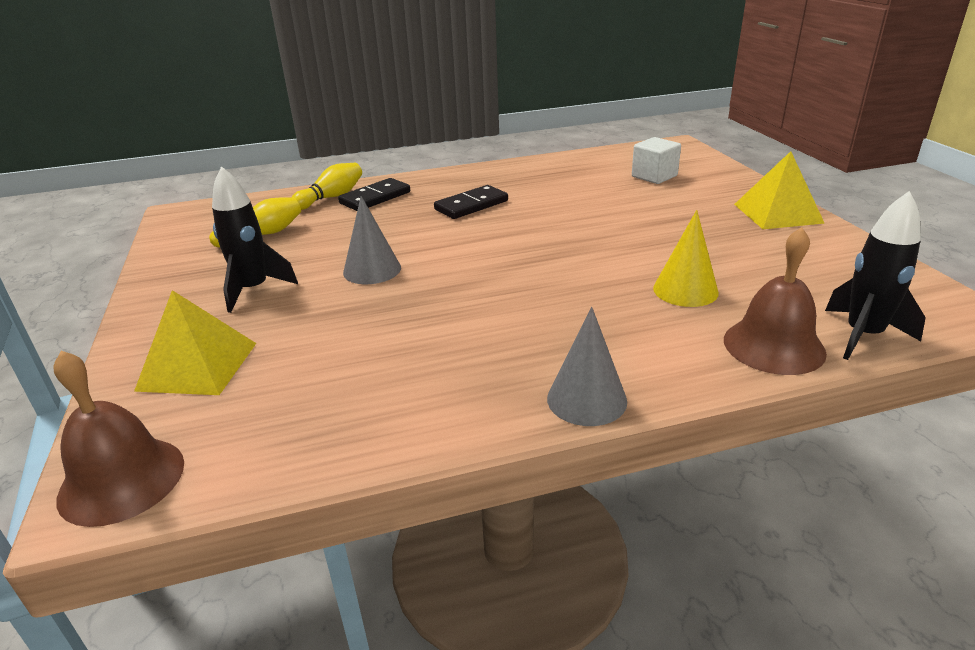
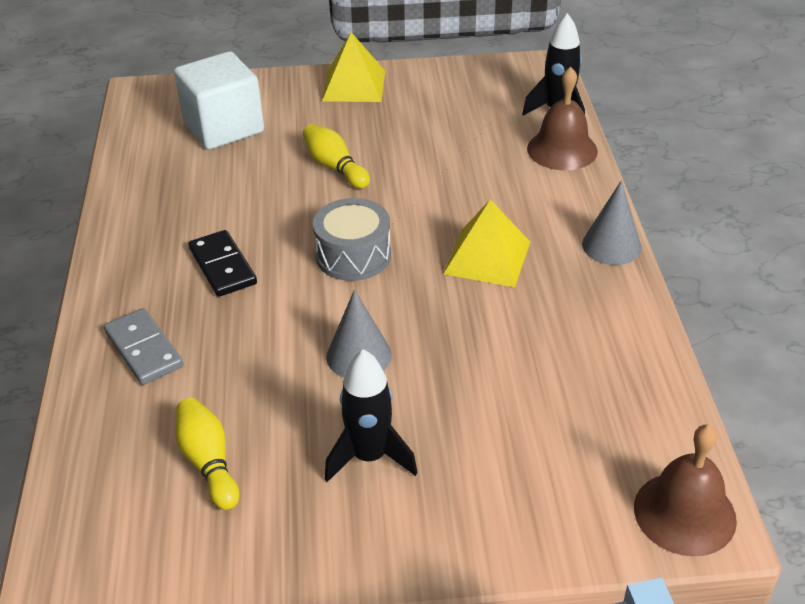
camera: 80 degrees left, 10 degrees up
(197, 366) = (521, 487): yellow pyramid -> yellow pyramid (487, 257)
(331, 197) = (113, 394): yellow bowling pin -> yellow bowling pin (335, 167)
(375, 198) = (144, 349): black domino -> grey domino
(503, 250) = (353, 255): none -> grey drum
(654, 176) = (223, 127): white cube -> white cube, size x1.68
(685, 290) = (472, 167): yellow cone -> none

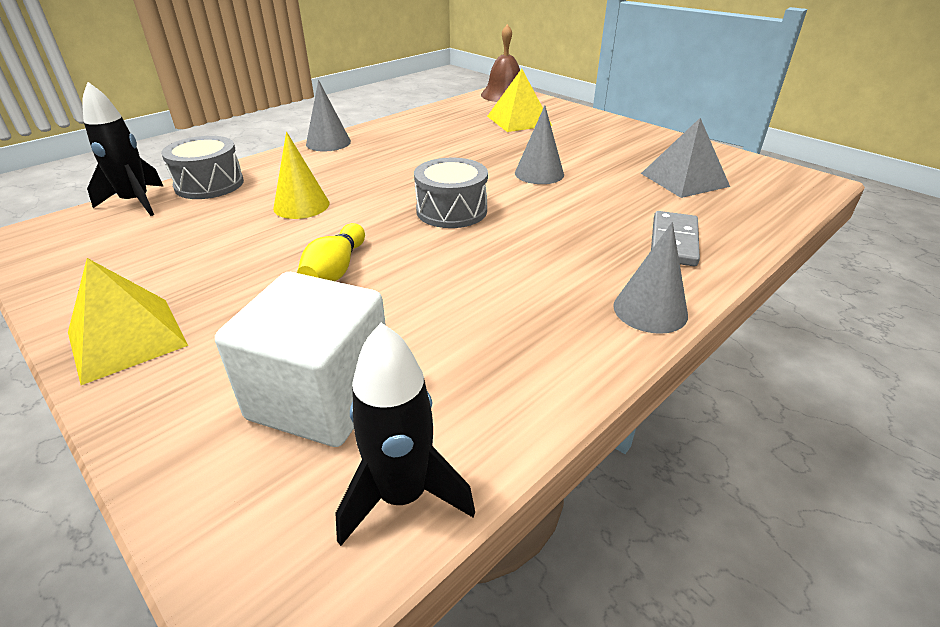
camera: 130 degrees left, 5 degrees down
(110, 272) = (650, 310): none -> grey cone
(208, 462) = (684, 179): yellow bowling pin -> grey pyramid
(222, 266) = (548, 257): black domino -> none
(369, 457) = (595, 147): black rocket -> black rocket (402, 495)
(460, 183) = (301, 205): none -> yellow cone
(487, 257) = (389, 169): yellow pyramid -> yellow pyramid (519, 120)
(562, 149) = (209, 184): brown bell -> grey drum

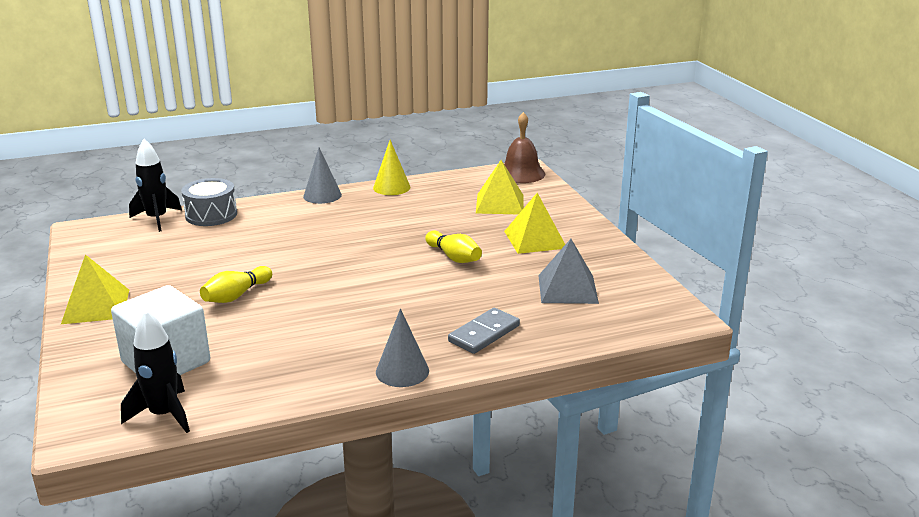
camera: 25 degrees right, 10 degrees down
(301, 205) = (256, 245): yellow cone -> yellow cone (391, 187)
(451, 210) = (353, 272): grey drum -> none
(539, 173) = (454, 257): grey cone -> yellow bowling pin
(592, 143) = (535, 239): none -> yellow pyramid

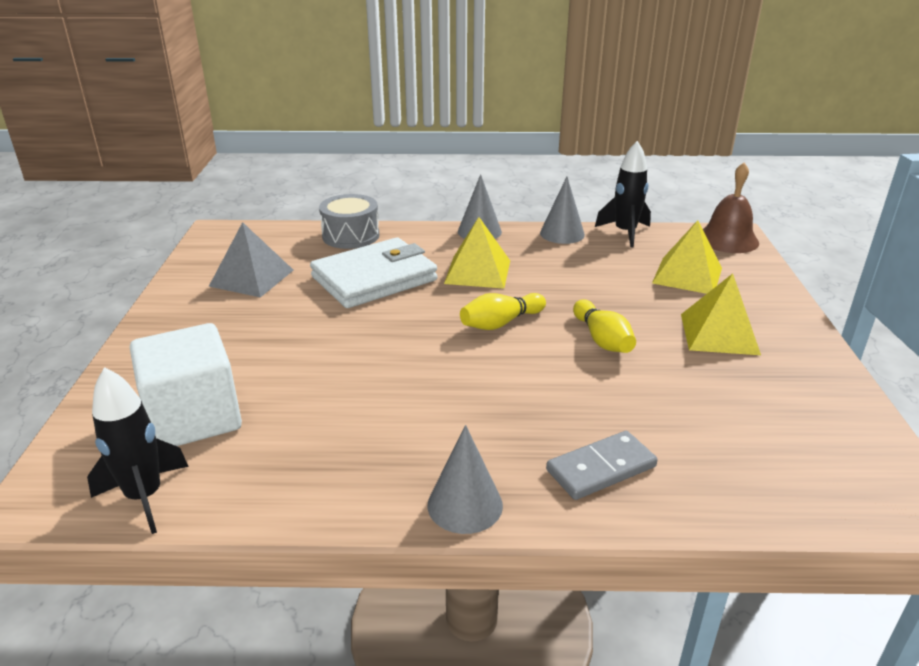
camera: 20 degrees right, 5 degrees up
(96, 306) = (171, 325): yellow pyramid -> yellow pyramid (478, 272)
(157, 219) = (294, 232): black rocket -> black rocket (625, 233)
(236, 295) = (321, 342): yellow bowling pin -> yellow bowling pin (500, 323)
(252, 244) = (374, 278): none -> white wallet
(391, 187) = (562, 233): yellow cone -> grey cone
(568, 289) = (745, 420): grey pyramid -> grey pyramid (252, 278)

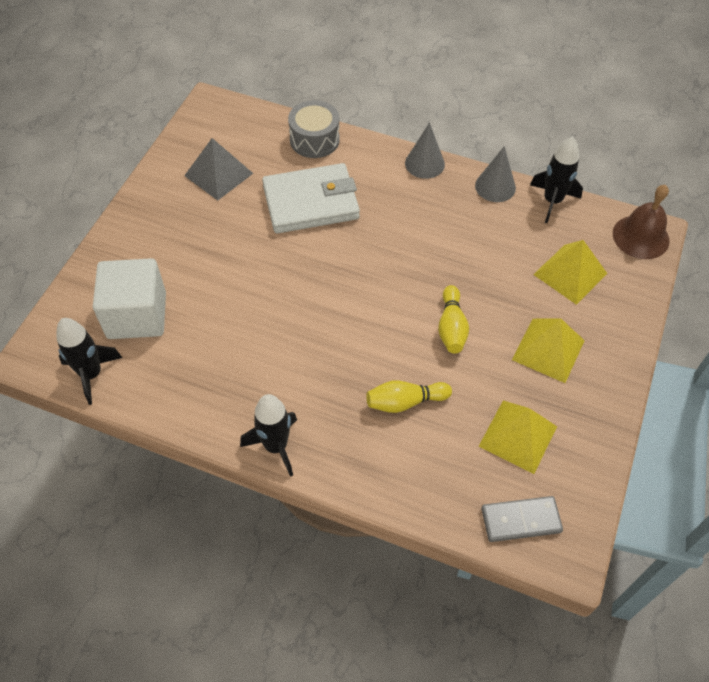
camera: 20 degrees right, 25 degrees up
(465, 505) = (276, 446): grey cone -> black rocket
(478, 272) = (397, 217): yellow pyramid -> yellow pyramid (518, 436)
(500, 323) = (384, 285): yellow bowling pin -> yellow bowling pin (405, 402)
(601, 468) = (377, 447): grey domino -> grey domino (520, 520)

